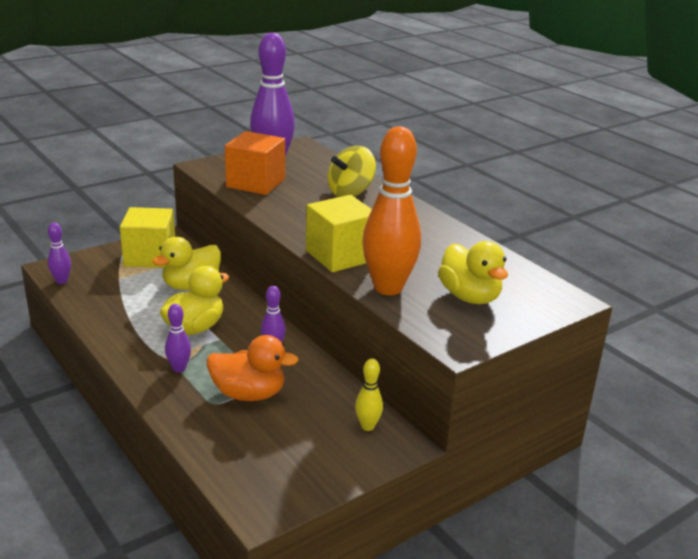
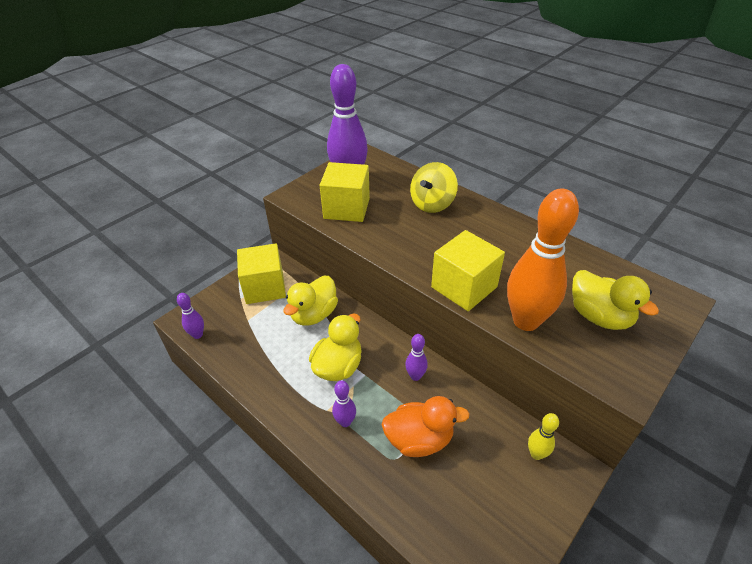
camera: 10 degrees left, 15 degrees up
(255, 183) = (346, 208): orange cube -> yellow cube

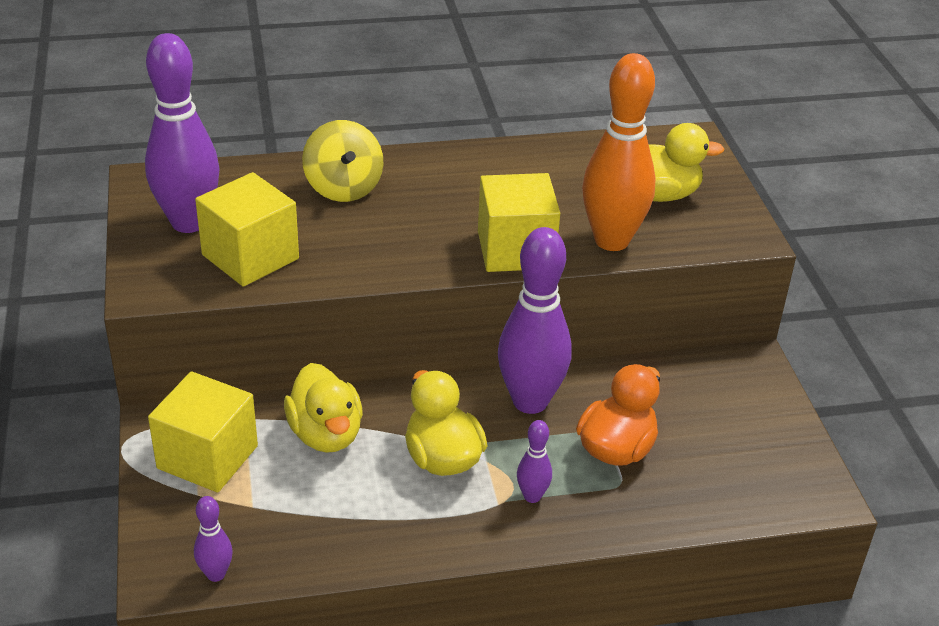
camera: 55 degrees left, 5 degrees down
(415, 376) = (530, 401): purple bowling pin -> purple bowling pin, size x2.20
(536, 454) = (715, 376): yellow bowling pin -> none

